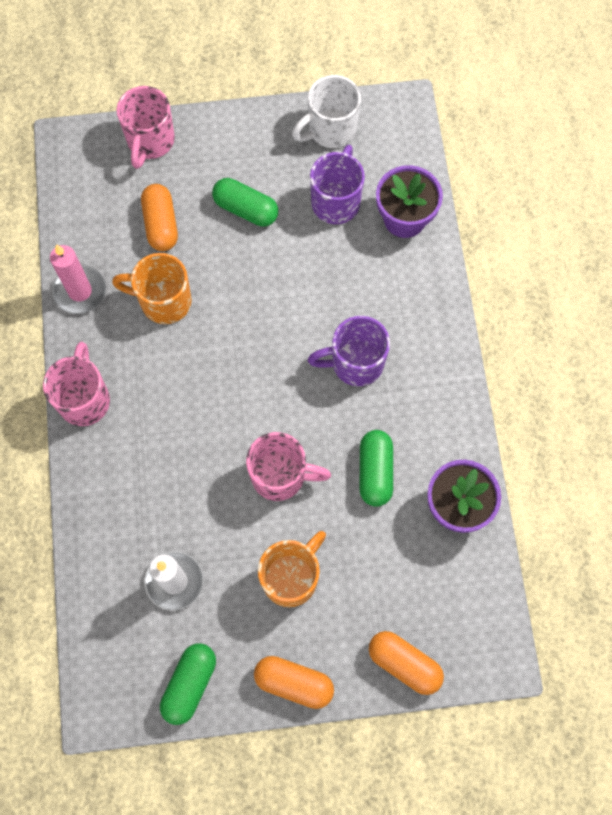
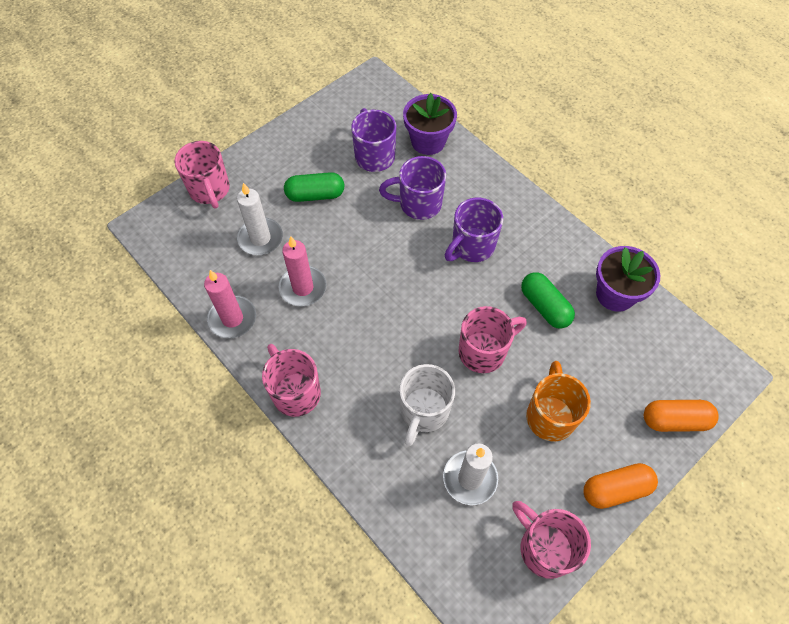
camera: 35 degrees left, 10 degrees down
(161, 224) = (260, 238): orange capsule -> white candle
(163, 301) = (303, 287): orange mug -> pink candle
(190, 684) = (544, 547): green capsule -> pink mug
(330, 130) = (334, 116): white mug -> white mug (423, 412)
(339, 283) = (418, 204): none -> purple mug

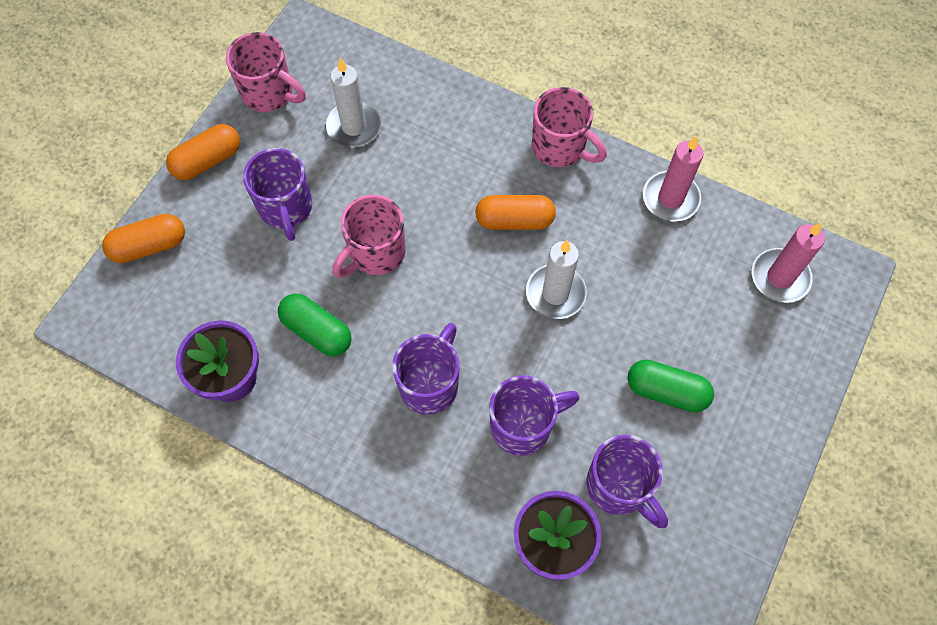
camera: 160 degrees right, 5 degrees up
(210, 190) = (806, 349): pink mug -> none
(260, 238) = (699, 304): white candle -> white candle (555, 293)
(303, 287) = (613, 259): pink candle -> pink candle (780, 277)
(315, 195) = (666, 391): green capsule -> green capsule turned 45 degrees clockwise
(363, 341) = (514, 220): none -> orange capsule
(423, 412) = (420, 171): white mug -> none
(550, 415) = (286, 209): orange mug -> purple mug

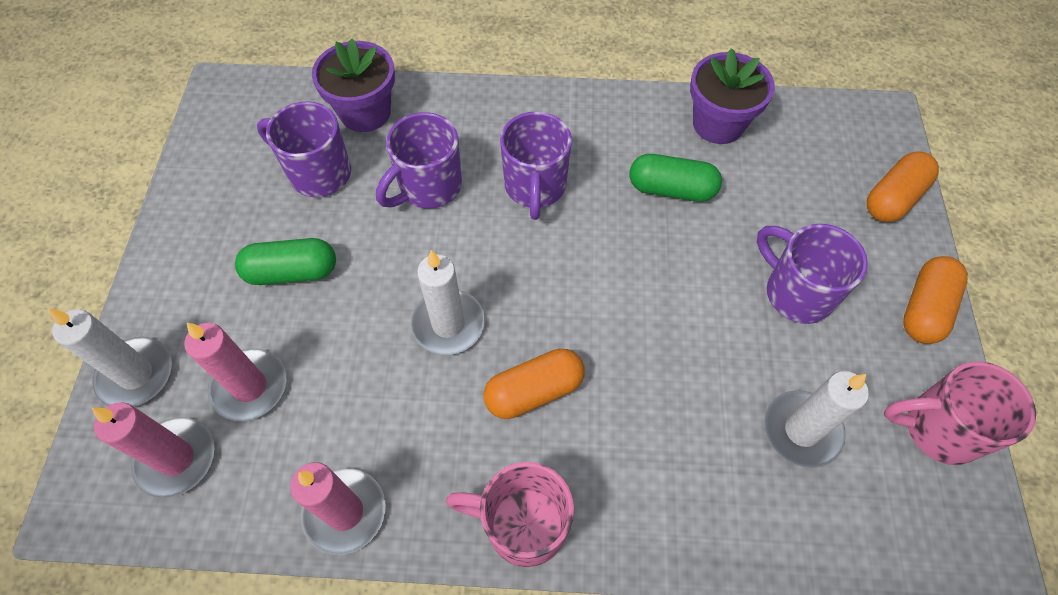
camera: 155 degrees right, 5 degrees down
(375, 253) = (667, 285): pink mug -> none
(719, 307) = (250, 386): none -> pink candle
(805, 353) = (136, 374): none -> white candle

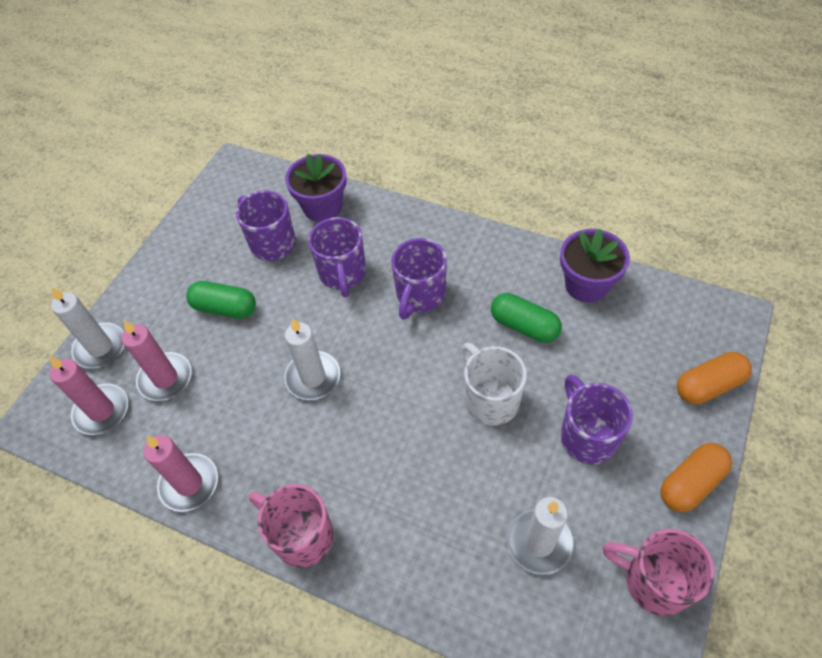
camera: 25 degrees right, 5 degrees down
(428, 187) = (342, 274): purple mug -> purple mug turned 75 degrees counterclockwise
(534, 391) = (352, 445): orange capsule -> none
(672, 284) = (490, 399): none -> white mug

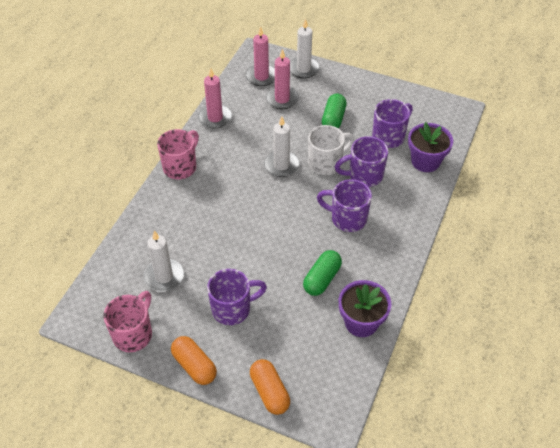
camera: 85 degrees right, 5 degrees down
(490, 399) = (262, 256): white mug -> white mug (326, 163)

